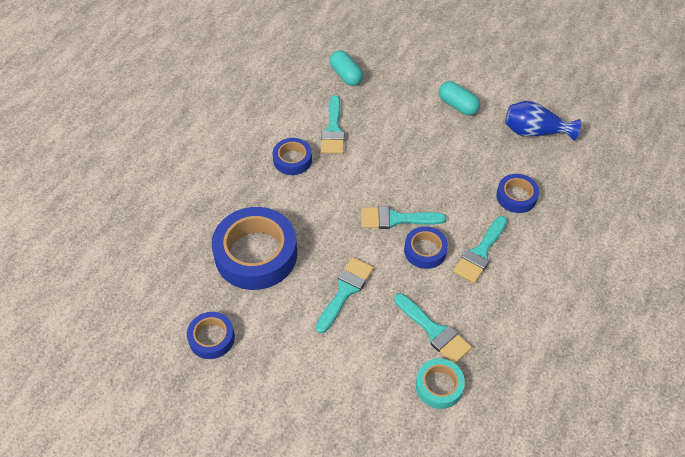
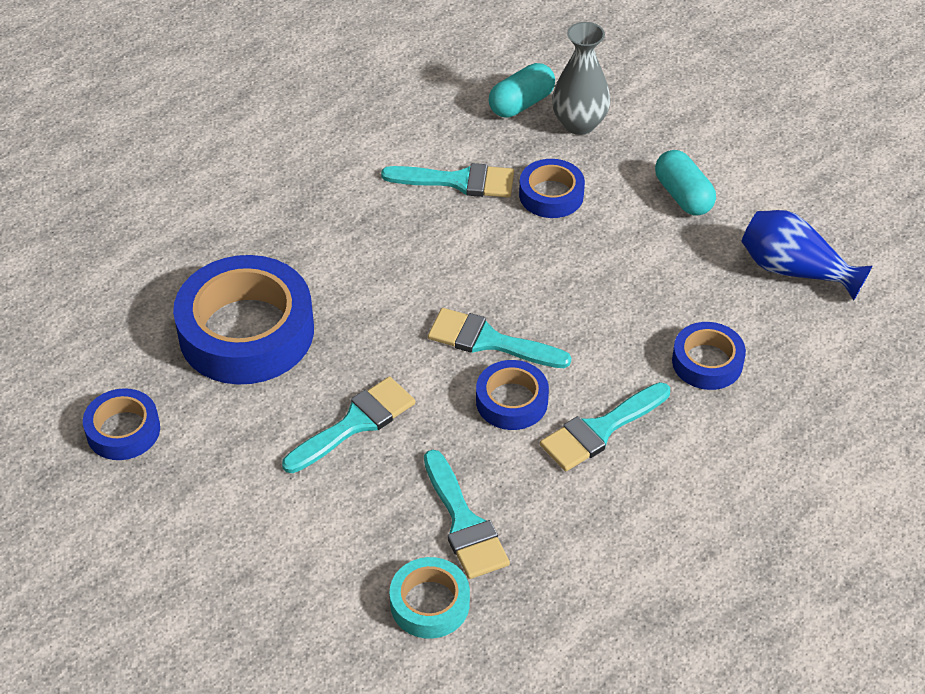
camera: 20 degrees right, 5 degrees down
(292, 160) = (371, 209): blue tape -> blue tape (551, 195)
(333, 130) = (458, 181): turquoise brush -> turquoise brush turned 105 degrees counterclockwise
(346, 75) = (521, 103): turquoise capsule -> turquoise capsule turned 60 degrees clockwise
(383, 79) = (579, 124): none -> grey vase

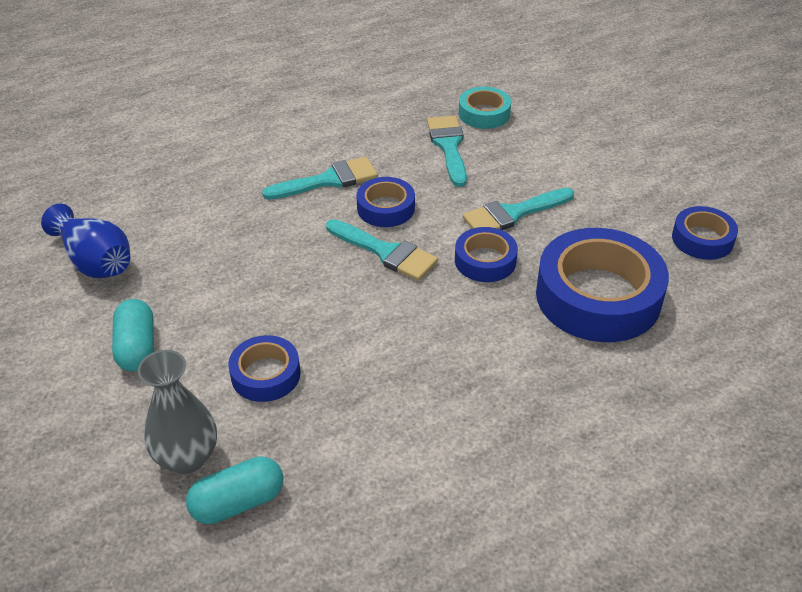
camera: 165 degrees left, 5 degrees down
(458, 181) = (355, 410): turquoise brush -> none
(707, 362) = (220, 208): blue tape -> blue tape (485, 261)

